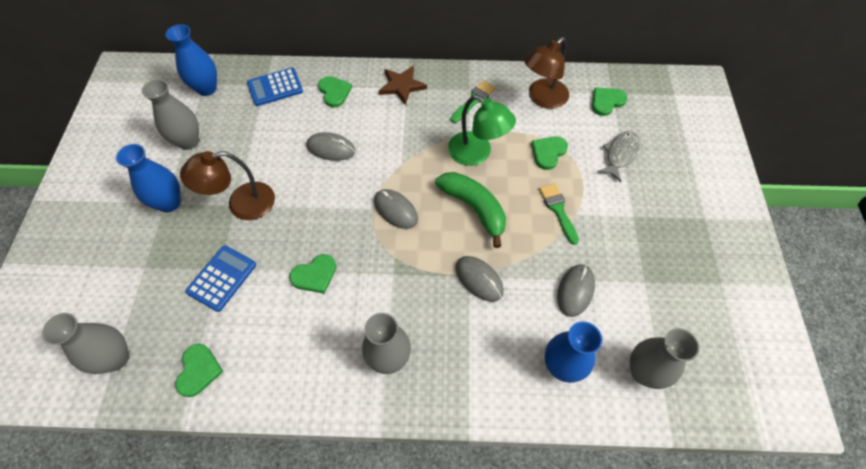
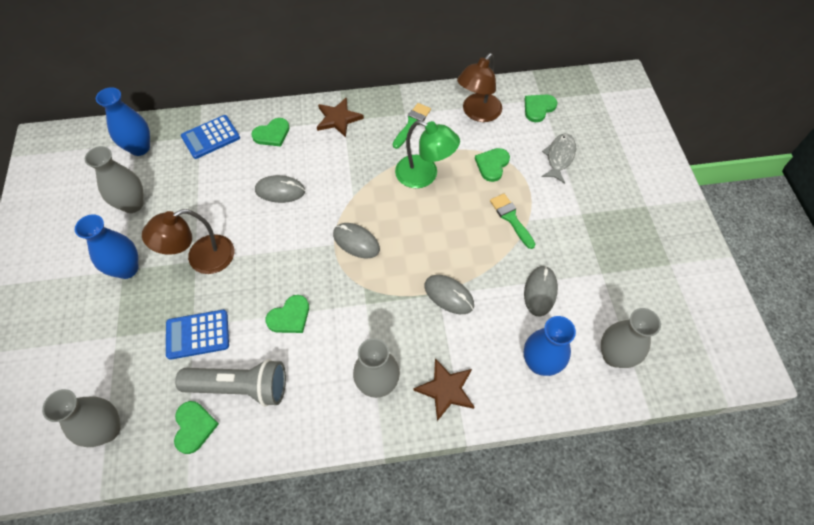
camera: 10 degrees left, 0 degrees up
(222, 278) = (197, 334): blue calculator -> blue calculator turned 120 degrees counterclockwise
(252, 338) = (240, 387): none -> grey flashlight
(334, 92) = (272, 134): green heart -> green heart turned 90 degrees clockwise
(457, 377) = (446, 390): none -> brown star
(474, 208) = (431, 228): green banana -> none

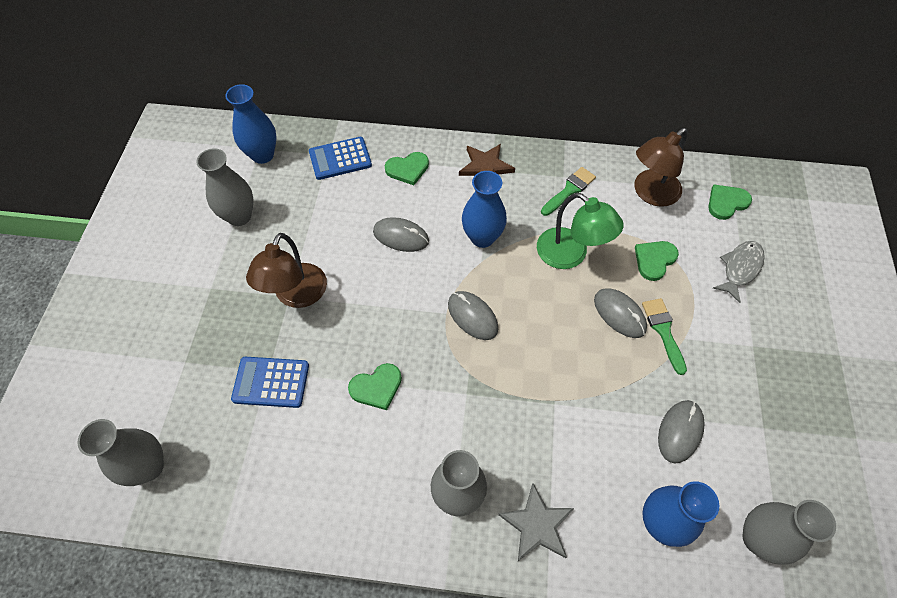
camera: 15 degrees right, 0 degrees up
(127, 269) = (215, 288): blue vase -> blue vase (482, 237)
(194, 427) = (240, 490): green heart -> none
(201, 259) = (296, 295): brown lamp -> brown lamp turned 60 degrees counterclockwise
(240, 387) = (302, 456): grey flashlight -> none
(446, 390) = (537, 525): brown star -> grey star
(449, 295) = (566, 408): grey mouse -> grey mouse (619, 314)

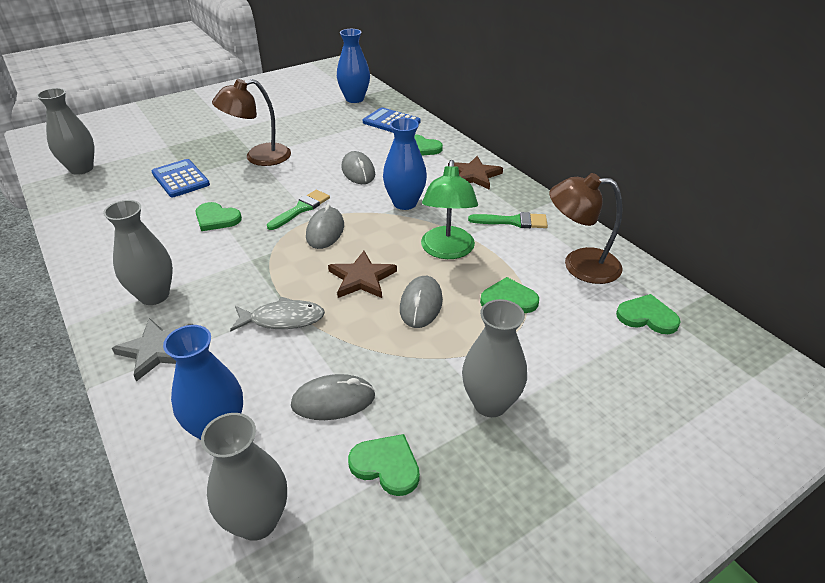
camera: 50 degrees right, 20 degrees down
(239, 216) = (296, 113): grey vase -> grey vase (490, 403)
(558, 331) = (362, 278): none -> brown star
(663, 331) = (436, 339): green brush -> green brush (301, 209)
(740, 269) = (579, 361): grey fish -> grey fish (283, 319)
(757, 436) = (386, 465): none -> green heart

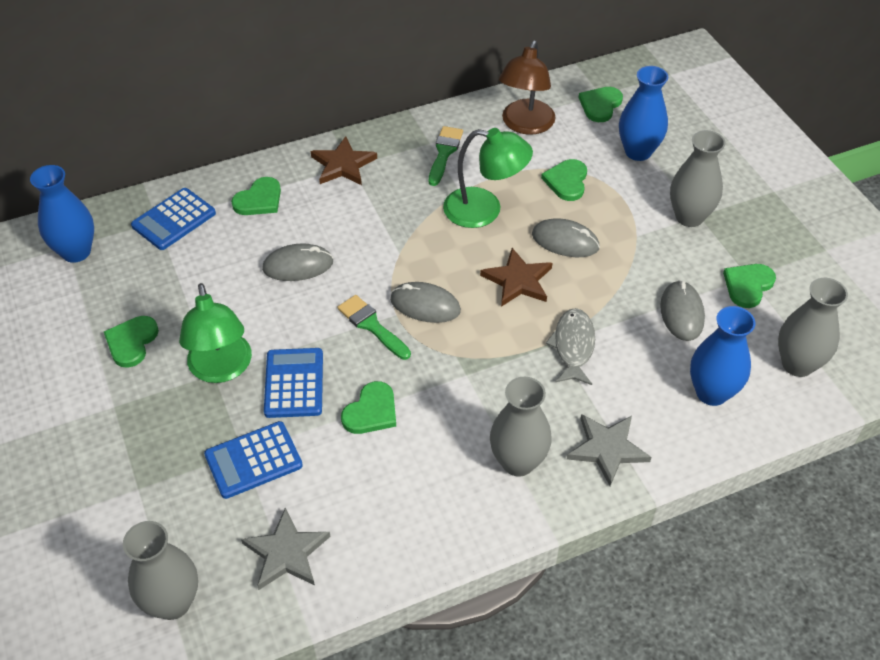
camera: 80 degrees left, 10 degrees up
(103, 201) = (286, 553): none -> grey star
(245, 184) = (294, 383): none -> blue calculator
(259, 157) = (221, 369): brown lamp -> green lamp
(281, 126) = (131, 342): none -> green heart
(405, 203) = (385, 231): blue vase -> blue vase (638, 152)

